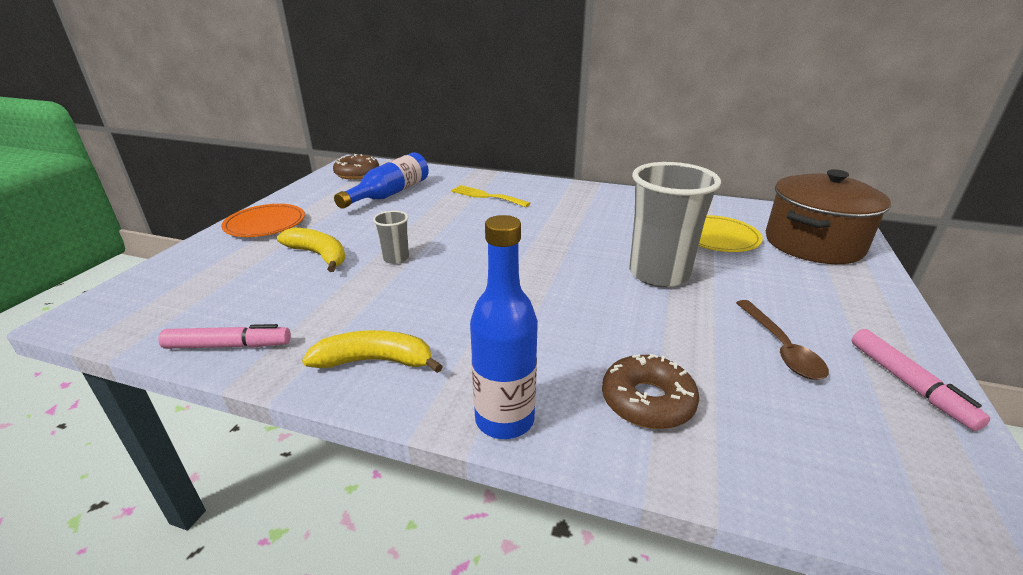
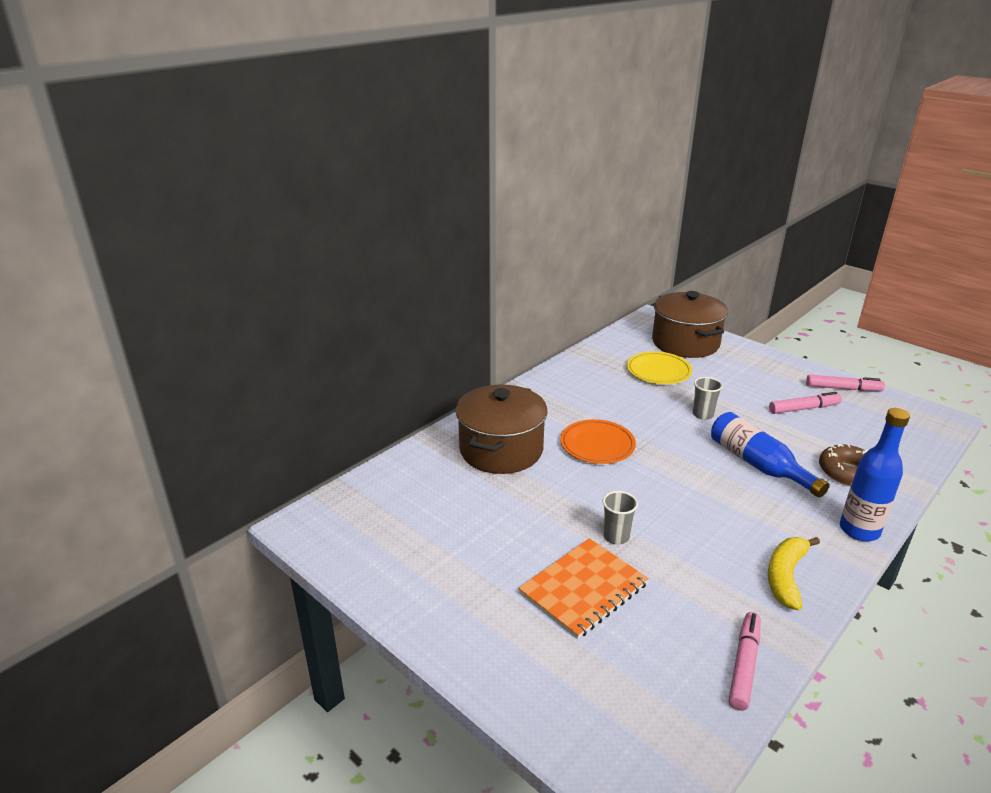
camera: 65 degrees left, 0 degrees up
(265, 224) = (471, 628): orange plate -> orange plate (597, 445)
(319, 255) = (583, 589): yellow banana -> orange notebook
(357, 174) = (348, 528): brown donut -> none
(390, 194) = (443, 512): blue bottle -> blue bottle (758, 464)
(486, 196) = (501, 450): yellow fork -> brown pot
(659, 274) = (703, 414): grey cup -> grey cup, size x0.46
(780, 347) = (804, 409): brown spoon -> pink marker

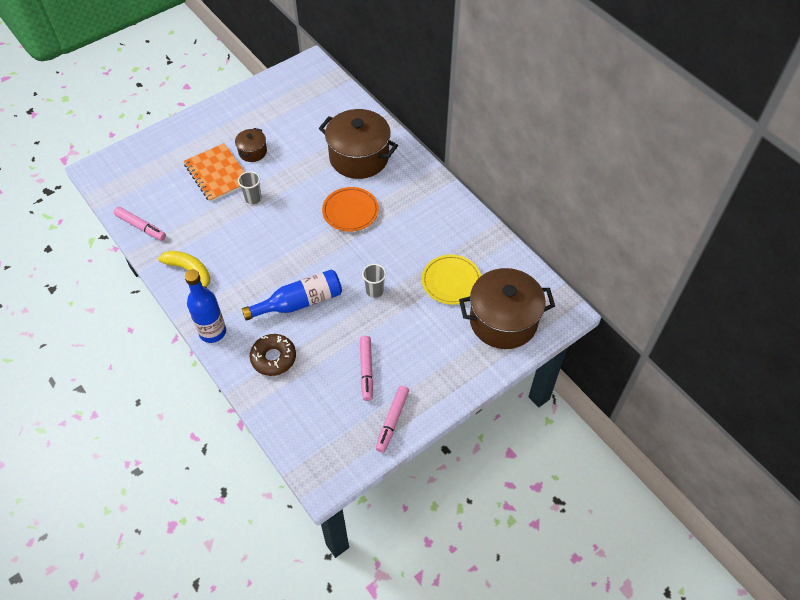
camera: 100 degrees right, 25 degrees up
(521, 556) = (252, 152): none -> brown pot

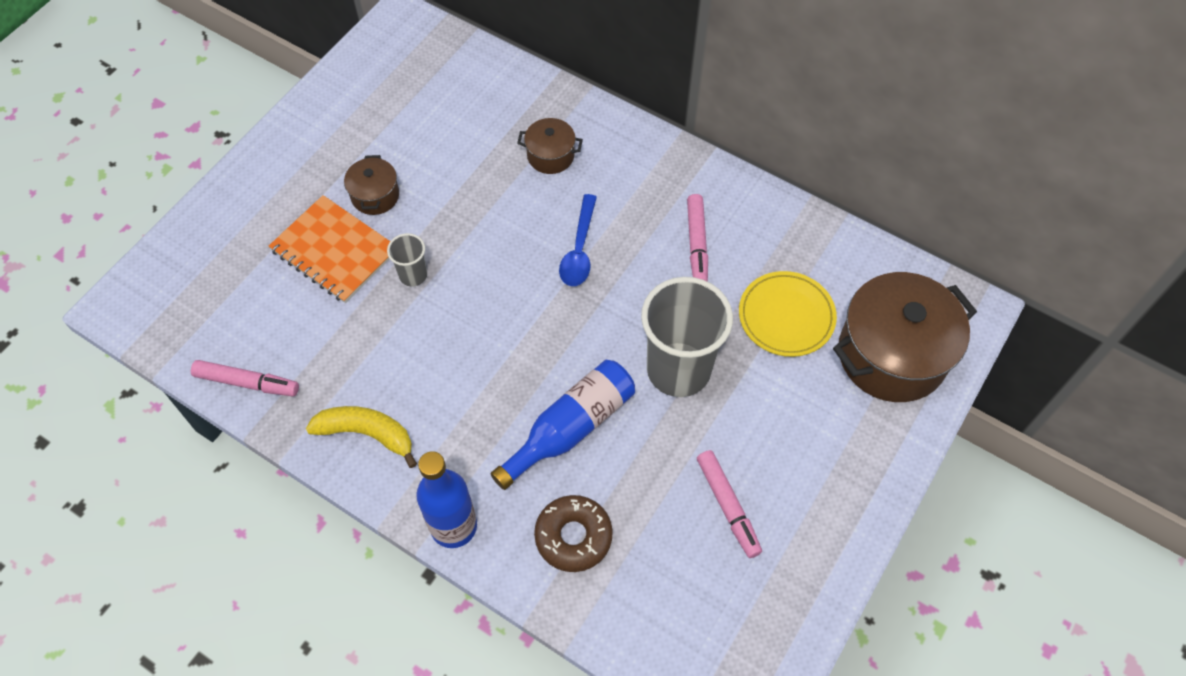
camera: 20 degrees left, 5 degrees up
(350, 211) = (579, 249): orange plate -> blue spoon
(359, 157) = (550, 156): brown pot -> brown pot, size x0.48
(374, 291) = (678, 369): grey cup -> grey cup, size x2.18
(392, 421) = (806, 576): pink marker -> pink marker (696, 244)

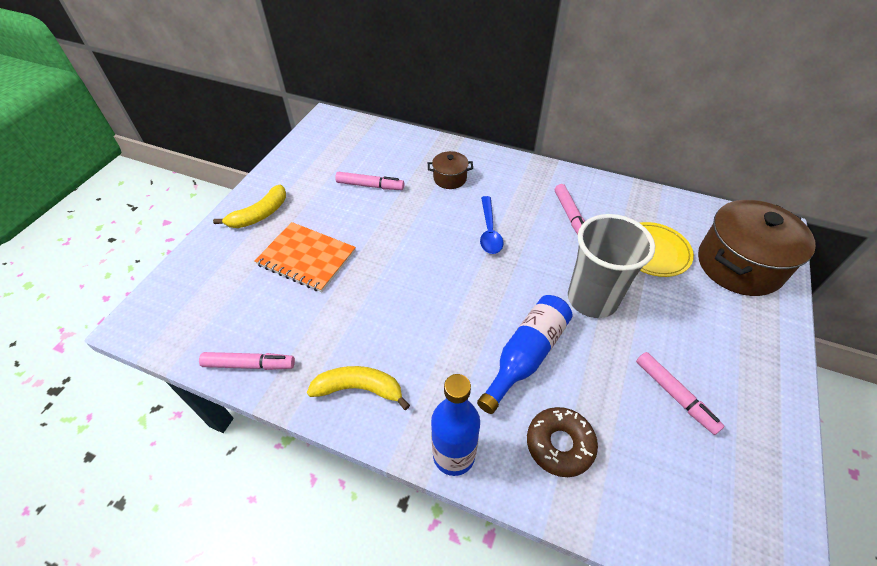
camera: 10 degrees left, 10 degrees down
(284, 174) = (260, 214): none -> yellow banana
(375, 196) = (330, 218): brown pot -> none
(413, 275) = (371, 265): grey cup -> none
(438, 151) = (370, 186): none -> pink marker

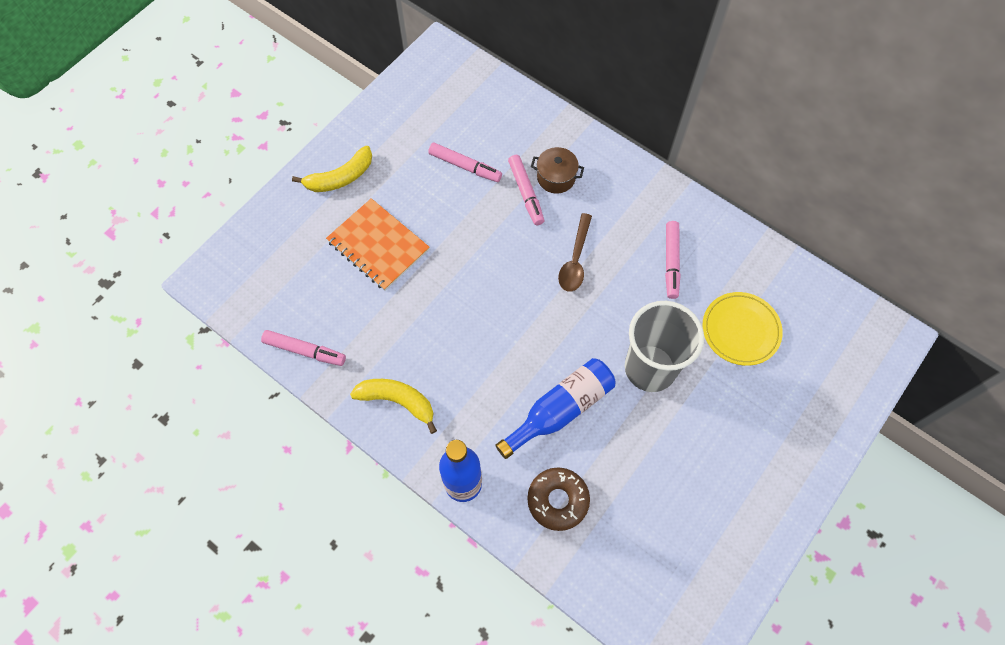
camera: 15 degrees right, 15 degrees up
(489, 231) = (575, 260): blue spoon -> brown spoon
(674, 395) = (683, 486): pink marker -> pink marker (526, 193)
(739, 265) = (825, 370): brown pot -> none

